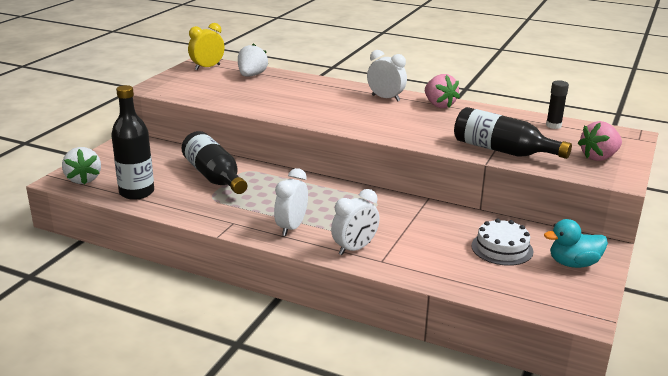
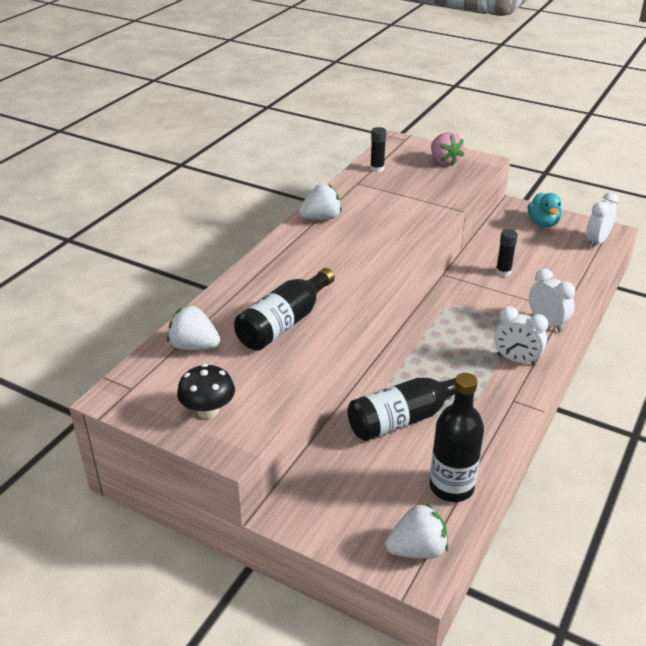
camera: 85 degrees left, 10 degrees up
(185, 82) = (208, 411): none -> black mushroom
(207, 67) = (144, 391): yellow clock -> none
(385, 98) = (297, 248): white clock -> white clock (596, 241)
(439, 105) = (321, 218): pink strawberry -> white strawberry
(445, 230) = (503, 272): none -> black glue stick
(502, 150) = (435, 200): black bottle -> black bottle (284, 323)
(502, 248) = (528, 249): white cake -> none

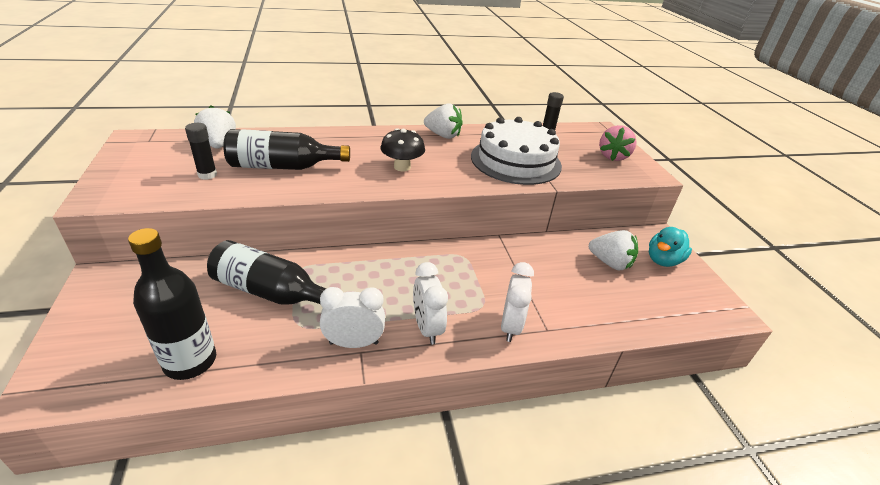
camera: 45 degrees right, 0 degrees up
(208, 411) = (140, 175): black mushroom -> black mushroom (402, 167)
(403, 206) = (515, 161): none -> white cake
(417, 549) = (82, 375): white strawberry -> white strawberry (610, 263)
(503, 272) = (550, 266): black glue stick -> black glue stick (207, 175)
(596, 241) = (694, 308): white clock -> white clock (354, 343)

